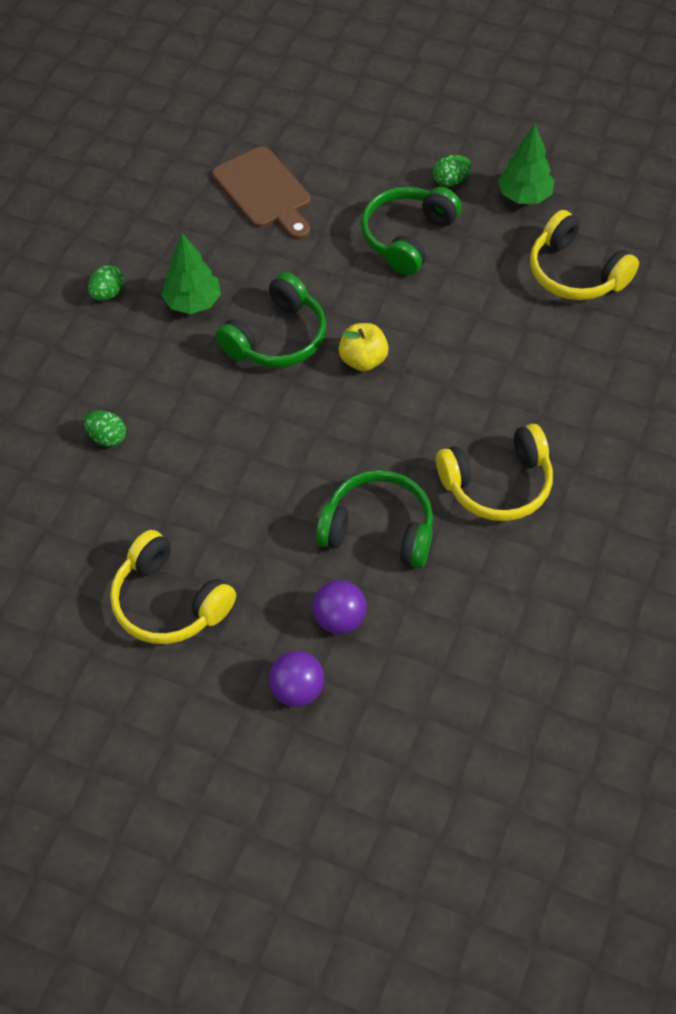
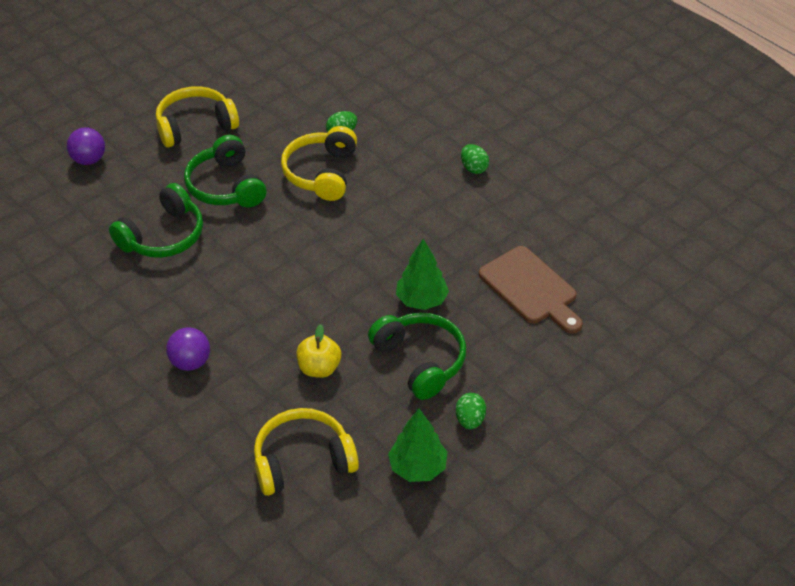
camera: 115 degrees right, 10 degrees down
(193, 302) = (435, 209): green tree -> green tree (421, 300)
(264, 191) = (531, 288): brown cutting board -> brown cutting board turned 120 degrees counterclockwise
(277, 338) = (368, 243): green headphones -> green headphones (226, 186)
(339, 619) = (117, 194): purple ball -> purple ball (190, 362)
(363, 360) = (311, 283): yellow apple -> yellow apple (319, 368)
(497, 484) = (144, 313): yellow headphones -> yellow headphones (321, 173)

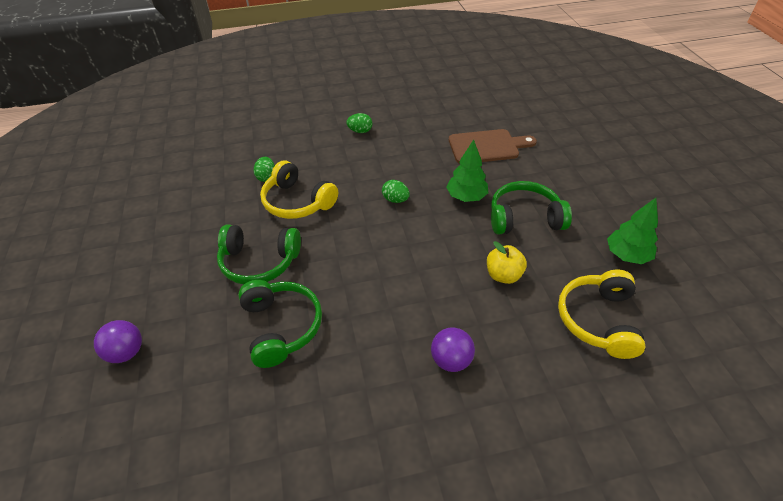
camera: 60 degrees left, 0 degrees up
(195, 126) = (167, 257): yellow headphones -> none
(470, 420) = (591, 214): green egg -> green egg (395, 200)

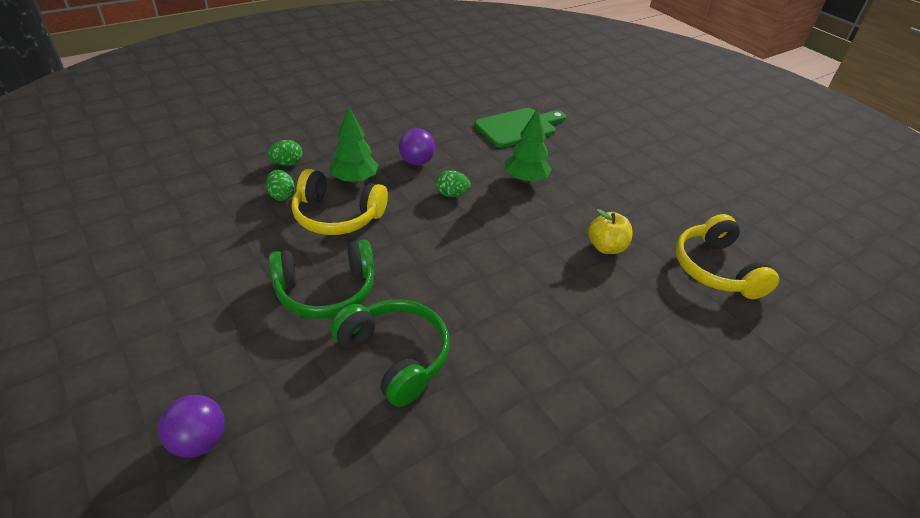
camera: 25 degrees left, 5 degrees down
(360, 131) = (370, 130): green egg -> green egg (287, 163)
(451, 360) = (603, 342): purple ball -> purple ball (416, 162)
(487, 146) = (518, 127): brown cutting board -> green cutting board
(524, 218) = (594, 189): green headphones -> none
(627, 255) = (706, 206): green tree -> green tree (354, 179)

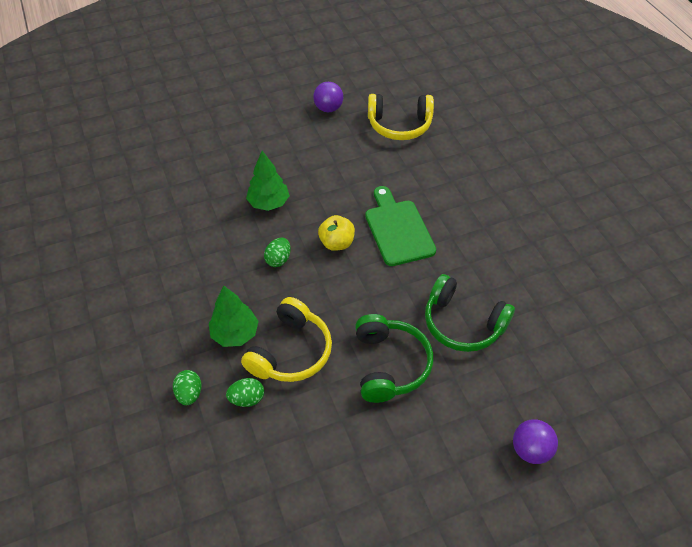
camera: 75 degrees left, 10 degrees up
(395, 356) = (462, 323): green headphones -> green headphones turned 120 degrees counterclockwise
(416, 162) = (219, 279): purple ball -> purple ball (328, 108)
(518, 127) = (183, 190): green cutting board -> green cutting board (398, 229)
(606, 247) = (367, 175): yellow apple -> yellow apple (336, 243)

